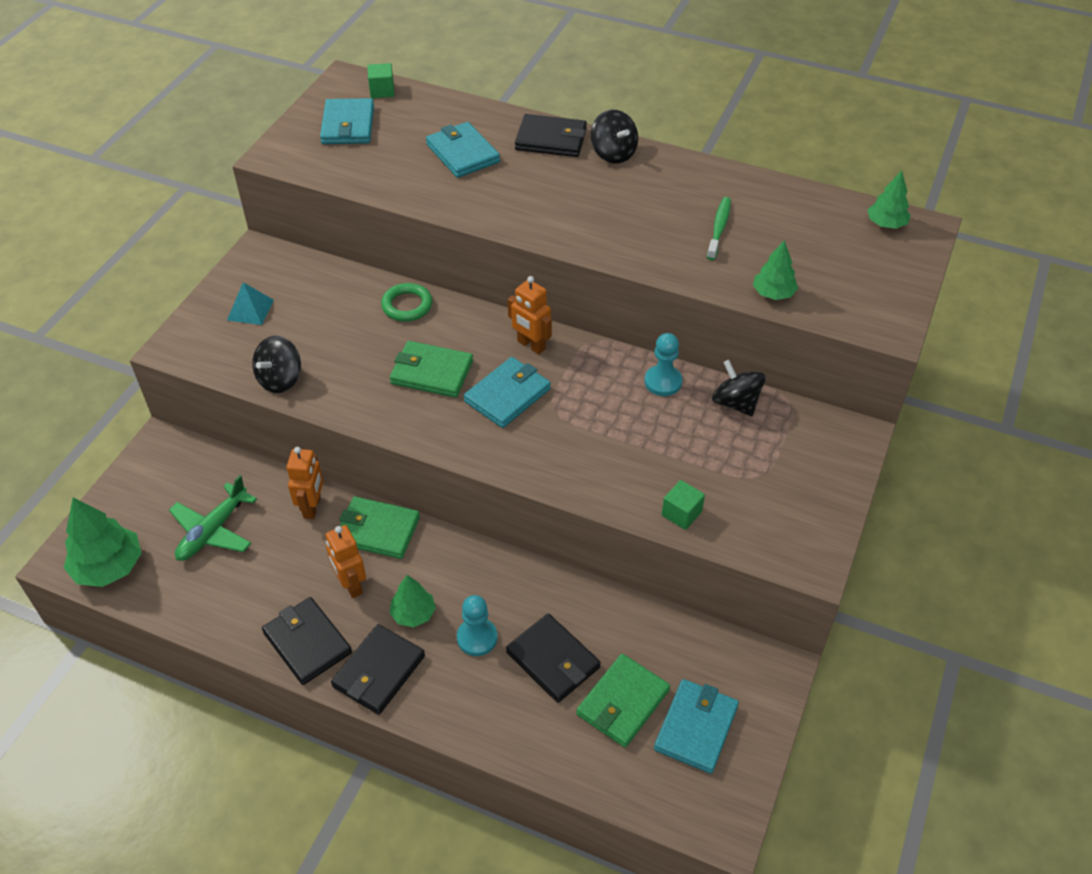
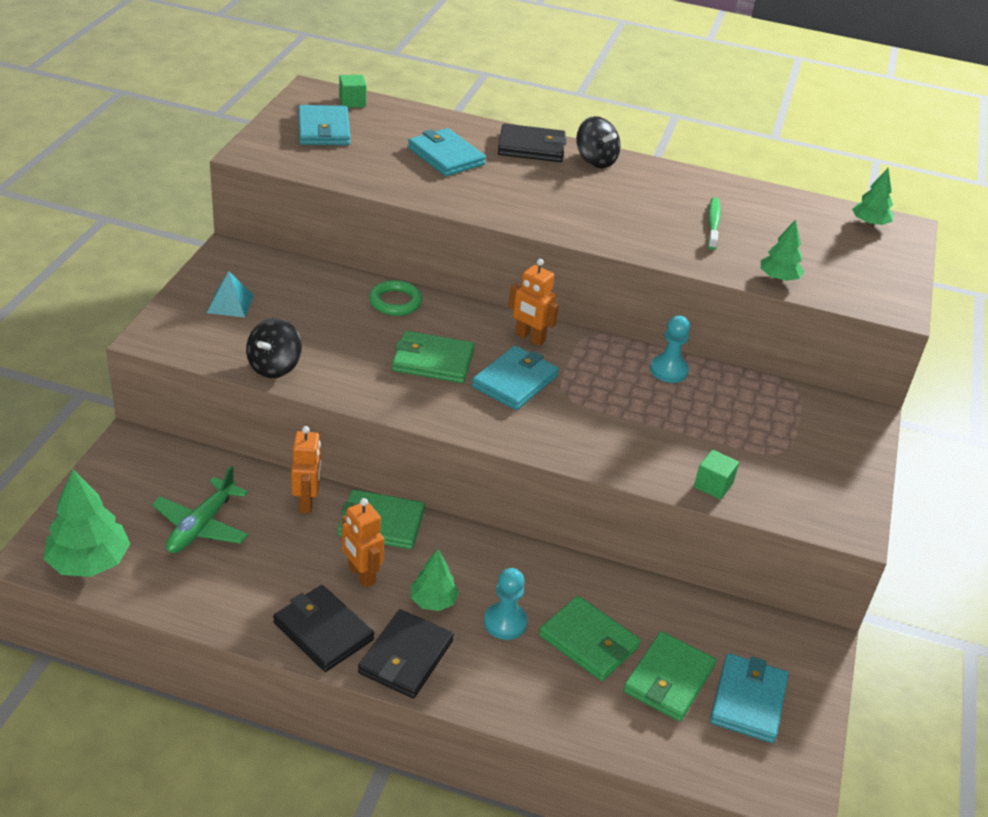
camera: 10 degrees left, 10 degrees down
(553, 660) = (588, 641): black wallet -> green wallet
(736, 403) = (744, 389): black spinning top -> none

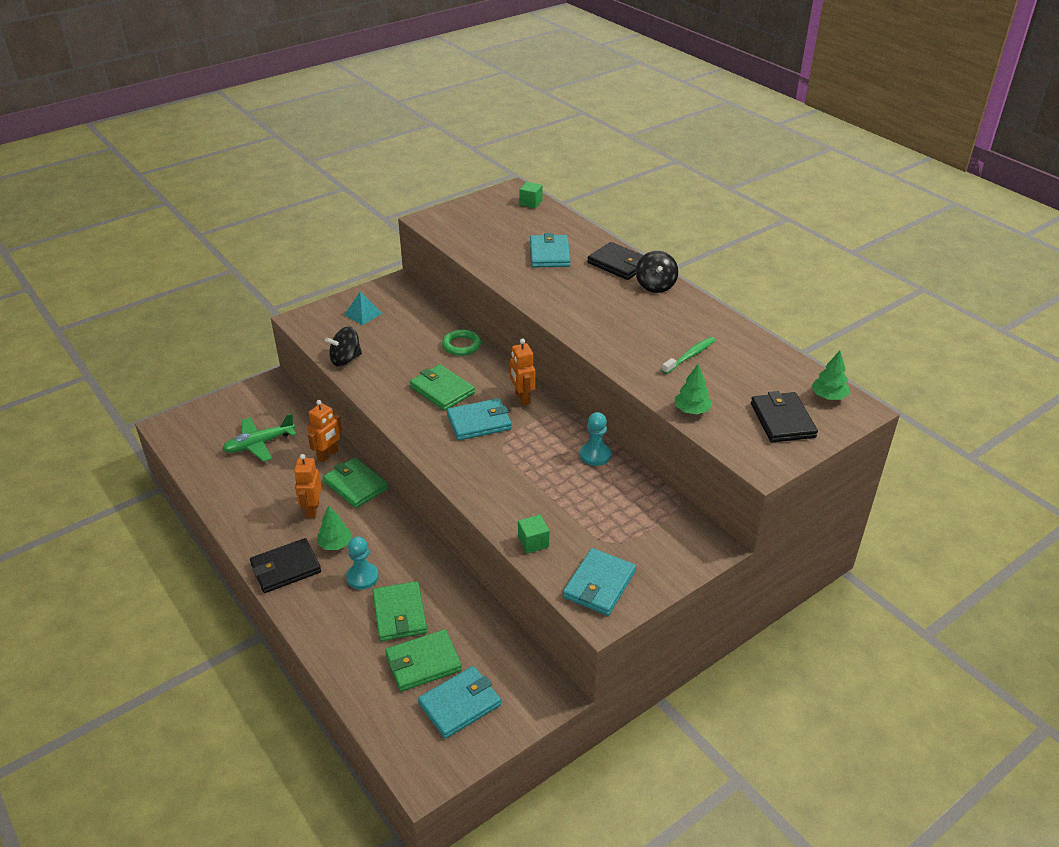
camera: 40 degrees right, 0 degrees up
(89, 562) = (186, 439): green tree -> none
(323, 129) = (490, 216): turquoise wallet -> turquoise wallet (599, 584)
(323, 631) = (258, 531): black wallet -> black wallet (782, 420)

